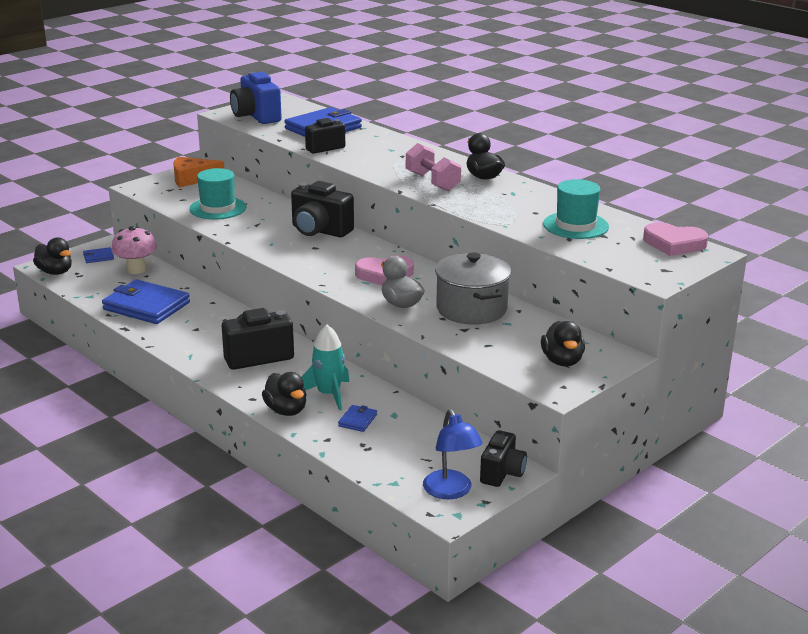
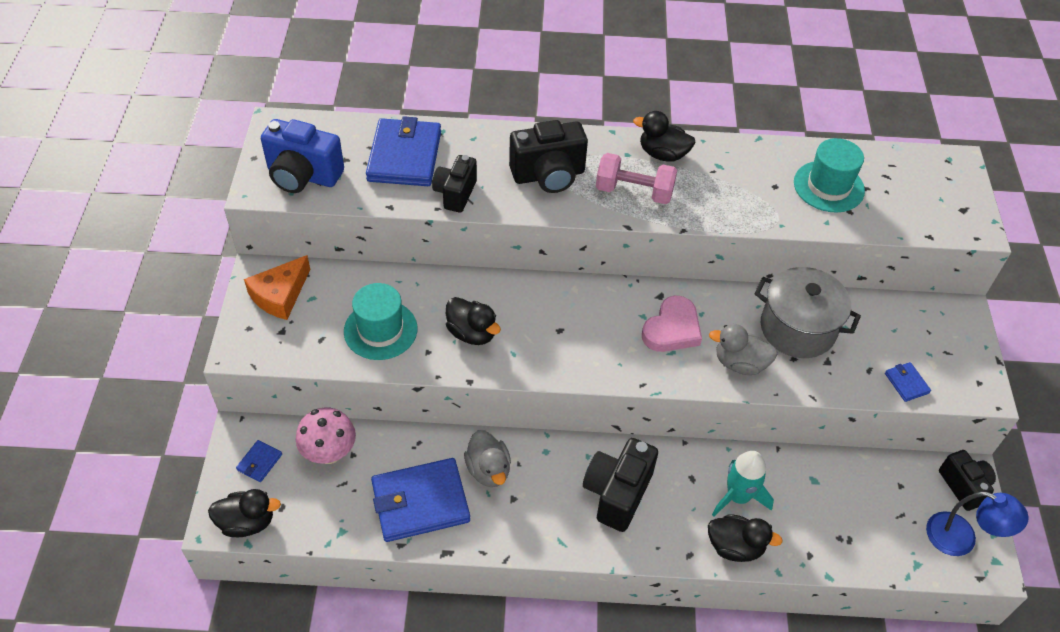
camera: 45 degrees left, 25 degrees up
(203, 313) = (488, 470): none -> grey duck
(319, 231) = (528, 300): black camera -> black camera (548, 175)
(357, 420) = (800, 511): blue wallet -> blue wallet (906, 383)
(562, 361) = (940, 350): black duck -> black duck (472, 333)
(674, 244) = (922, 165): pink heart -> none

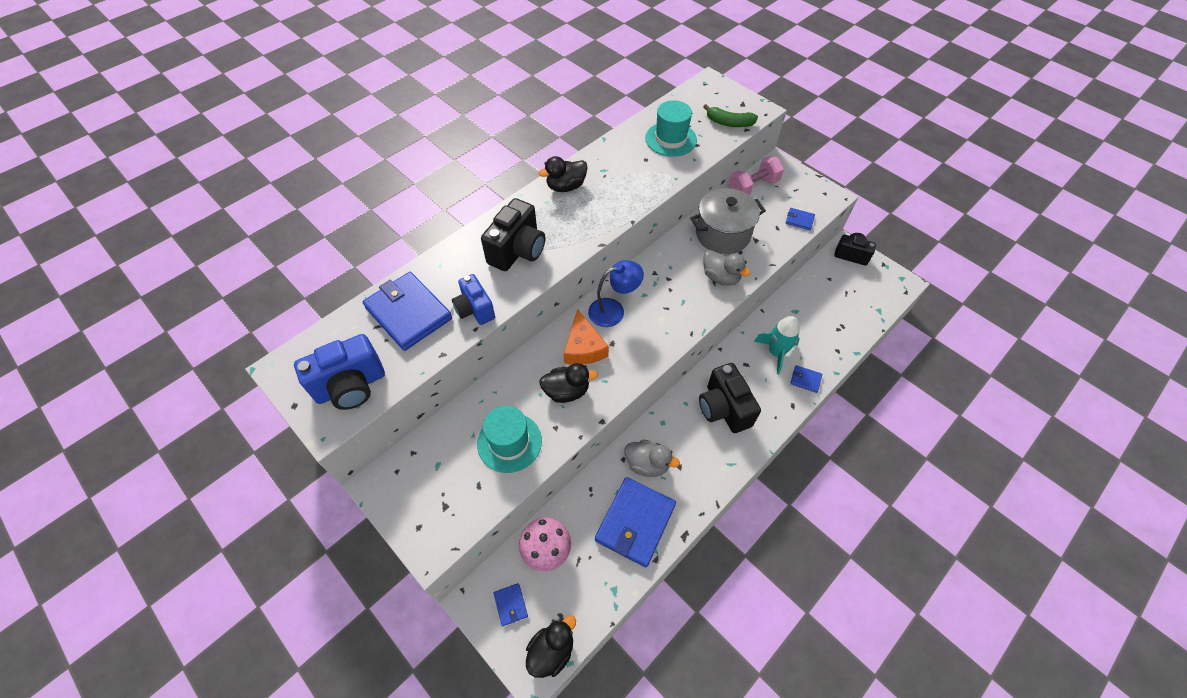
camera: 45 degrees left, 5 degrees up
(280, 295) = (412, 484): orange cheese -> orange cheese (583, 347)
(455, 194) = (475, 309): black camera -> blue camera
(634, 192) = (578, 221): pink dumbbell -> pink dumbbell (753, 187)
(672, 329) = (667, 288): pink heart -> none
(735, 547) = (805, 380): black duck -> blue wallet
(740, 363) = (721, 277): grey duck -> grey duck turned 105 degrees counterclockwise
(918, 216) = (729, 123): none -> green banana
(961, 539) = (879, 280): blue lamp -> blue lamp (613, 310)

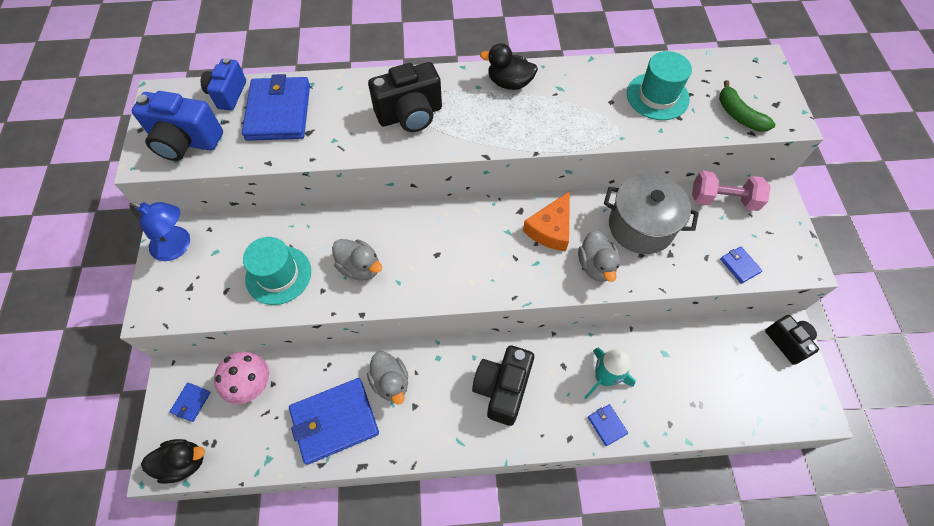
camera: 40 degrees right, 5 degrees up
(475, 309) = (327, 143): blue camera -> blue camera (228, 94)
(566, 391) = (360, 267): black duck -> grey duck
(583, 347) = (410, 240): orange cheese -> orange cheese (550, 229)
(613, 310) = (467, 226): blue lamp -> blue lamp (178, 246)

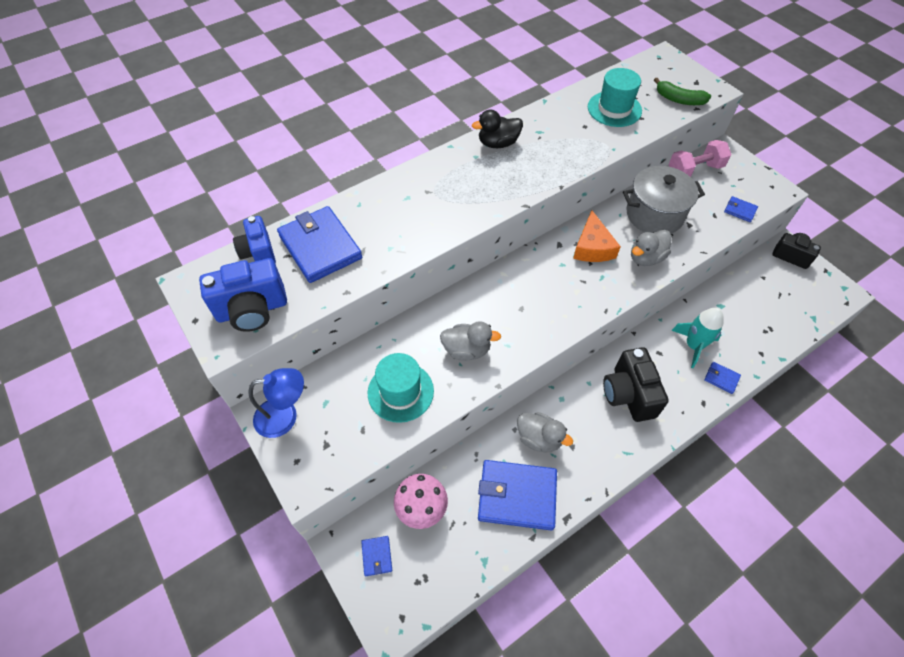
camera: 30 degrees left, 5 degrees down
(184, 462) = (410, 610): black duck -> none
(334, 421) = (517, 496): blue wallet -> blue wallet turned 60 degrees clockwise
(410, 115) = (438, 200): black camera -> none
(596, 266) = (646, 258): grey duck -> grey duck turned 90 degrees clockwise

